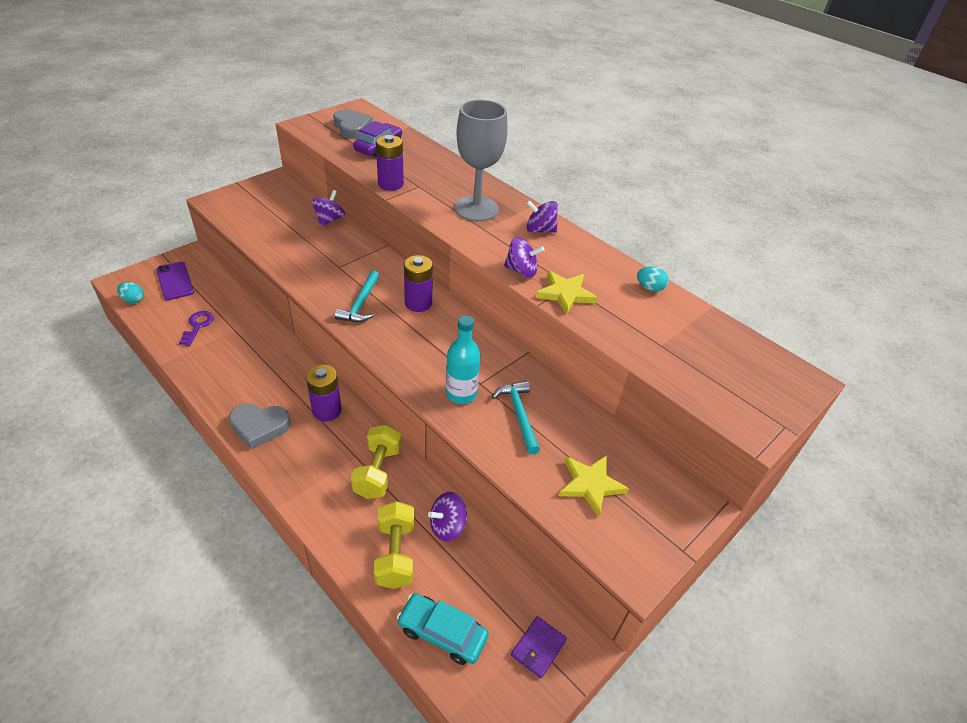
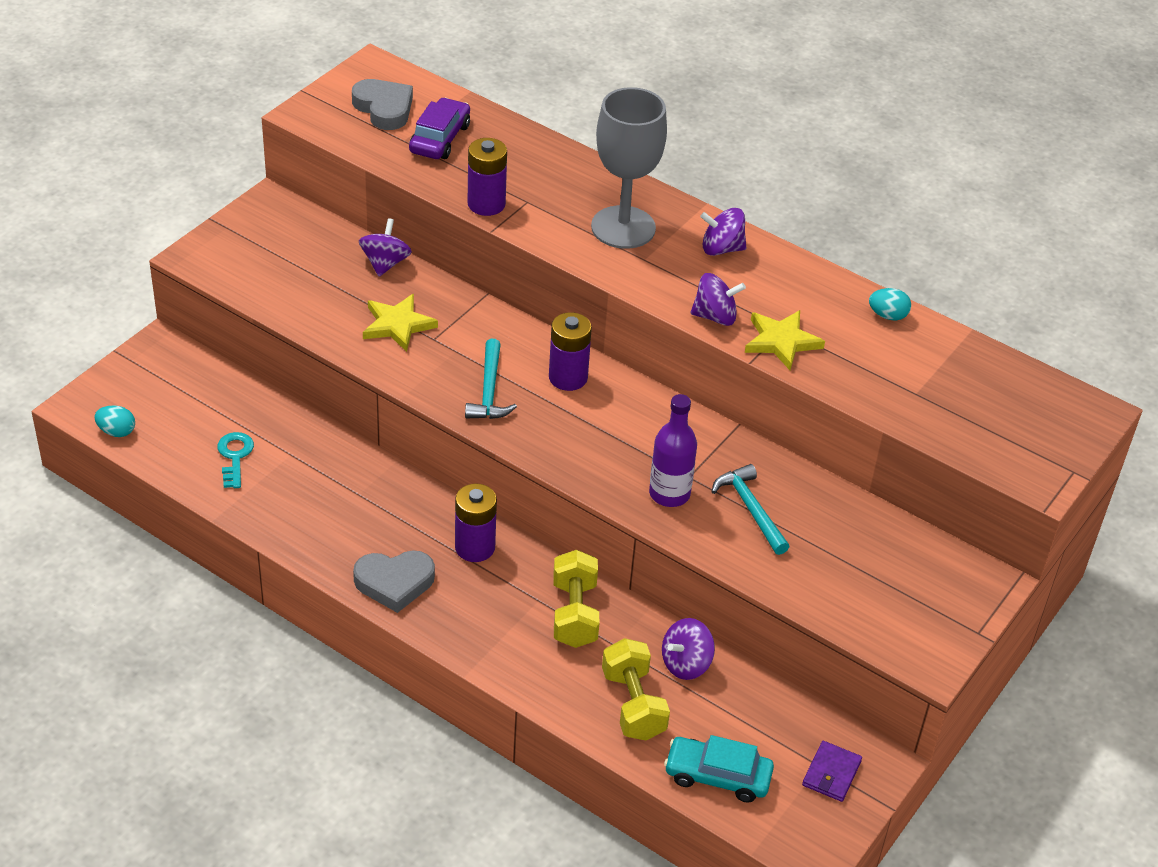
camera: 10 degrees left, 0 degrees up
(175, 281) = (162, 392): purple phone -> none
(198, 326) = (235, 456): purple key -> turquoise key
(461, 394) = (669, 494): turquoise bottle -> purple bottle
(590, 484) = (859, 578): yellow star -> yellow star (397, 325)

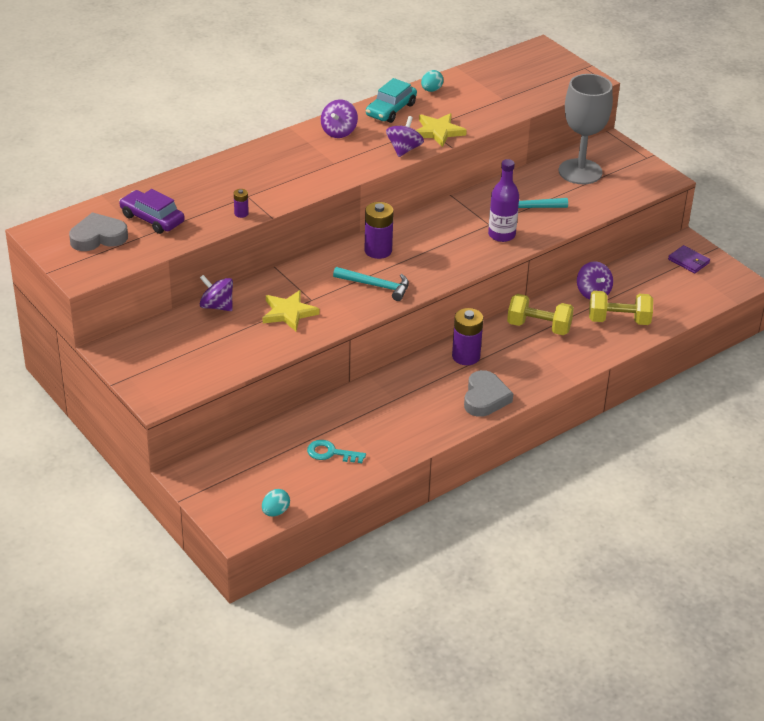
camera: 70 degrees left, 5 degrees down
(486, 204) = (241, 213): purple battery -> purple battery, size x0.49
(623, 227) = (297, 164): grey goblet -> grey goblet (580, 172)
(717, 776) = (680, 302): turquoise car -> turquoise car (391, 110)

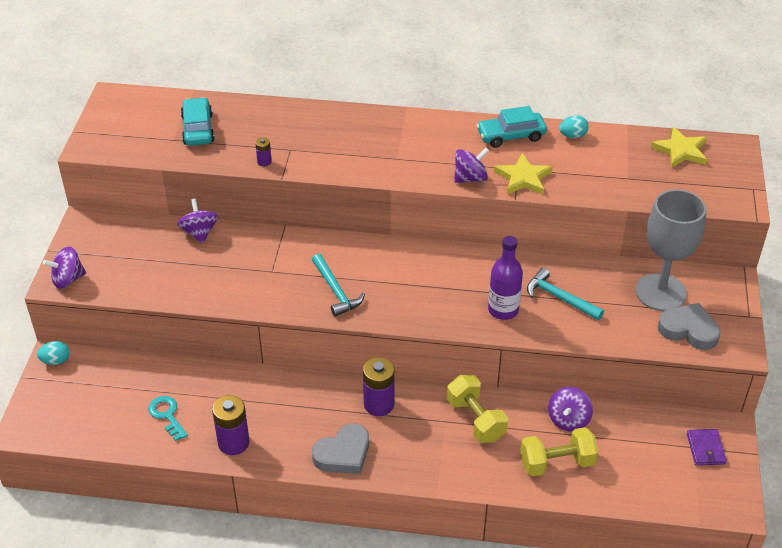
camera: 45 degrees right, 5 degrees up
(98, 237) = (142, 122): grey heart -> grey heart (689, 330)
(152, 219) = (198, 129): purple car -> turquoise car
(275, 512) = (66, 435): turquoise egg -> turquoise egg (56, 361)
(288, 313) = (240, 271): yellow star -> yellow star (680, 151)
(339, 132) = (439, 132): purple spinning top -> purple spinning top (68, 279)
(378, 250) = (380, 260): purple battery -> purple battery (233, 443)
(619, 320) = (557, 463): yellow dumbbell -> yellow dumbbell turned 60 degrees counterclockwise

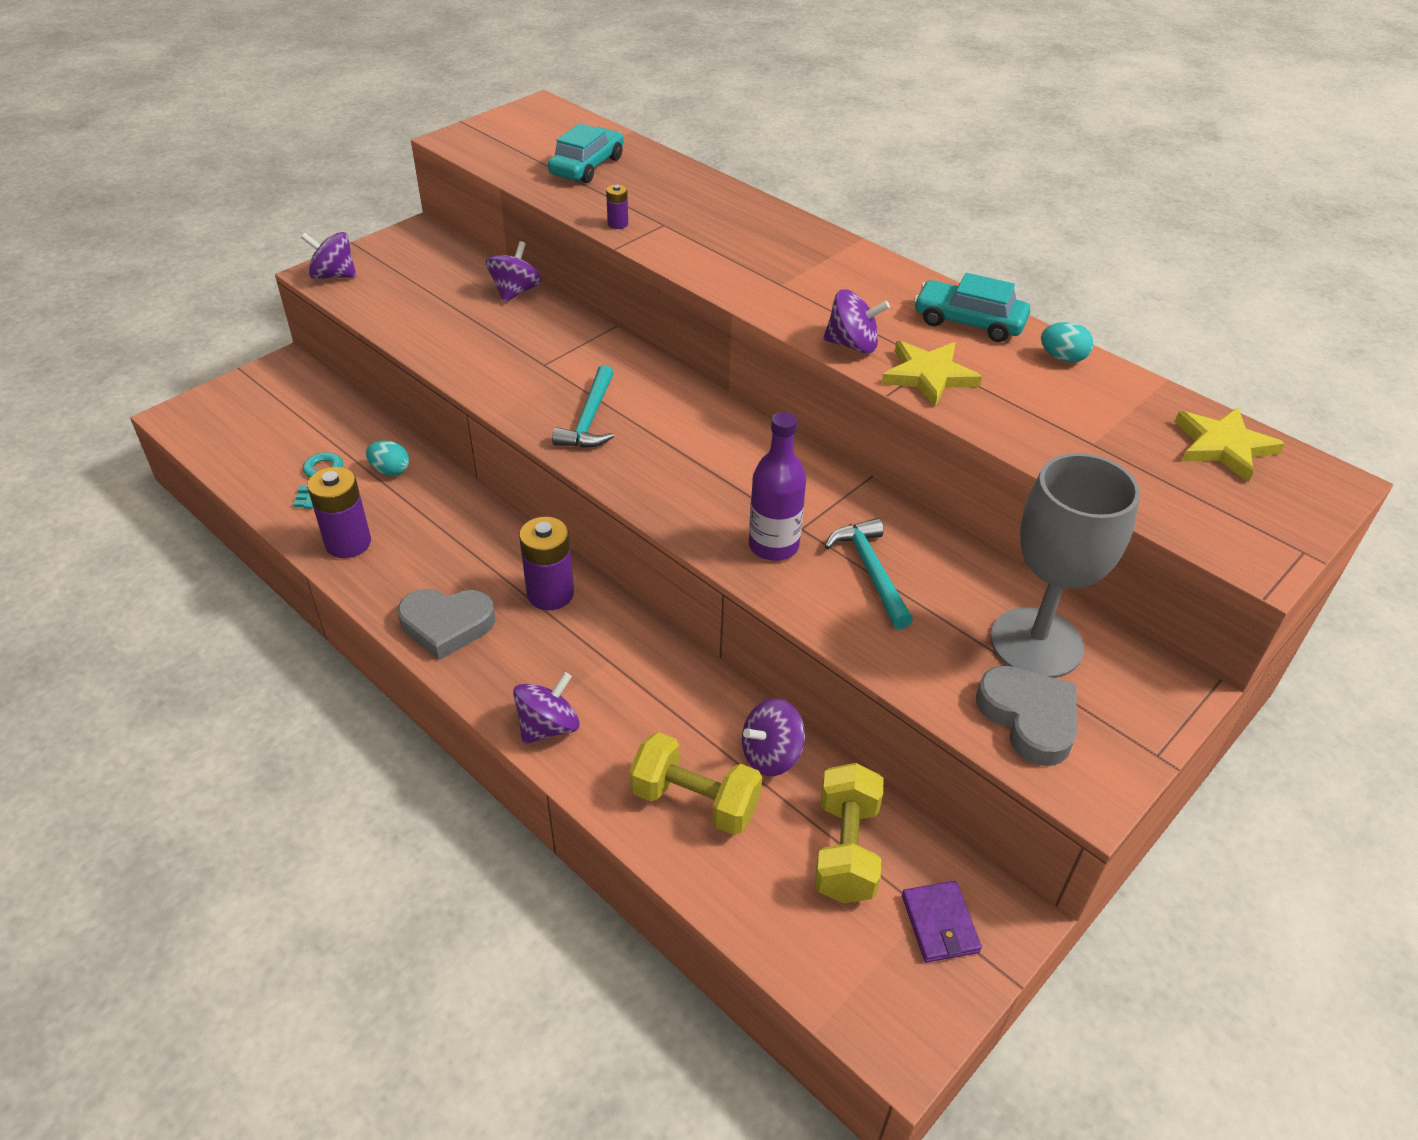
camera: 35 degrees right, 0 degrees up
(56, 361) = (284, 369): turquoise egg -> turquoise egg (390, 470)
(453, 472) = (548, 726): none -> purple spinning top
(476, 420) = (647, 681): yellow dumbbell -> yellow dumbbell (846, 850)
(706, 449) = (940, 924): purple wallet -> purple wallet turned 45 degrees counterclockwise

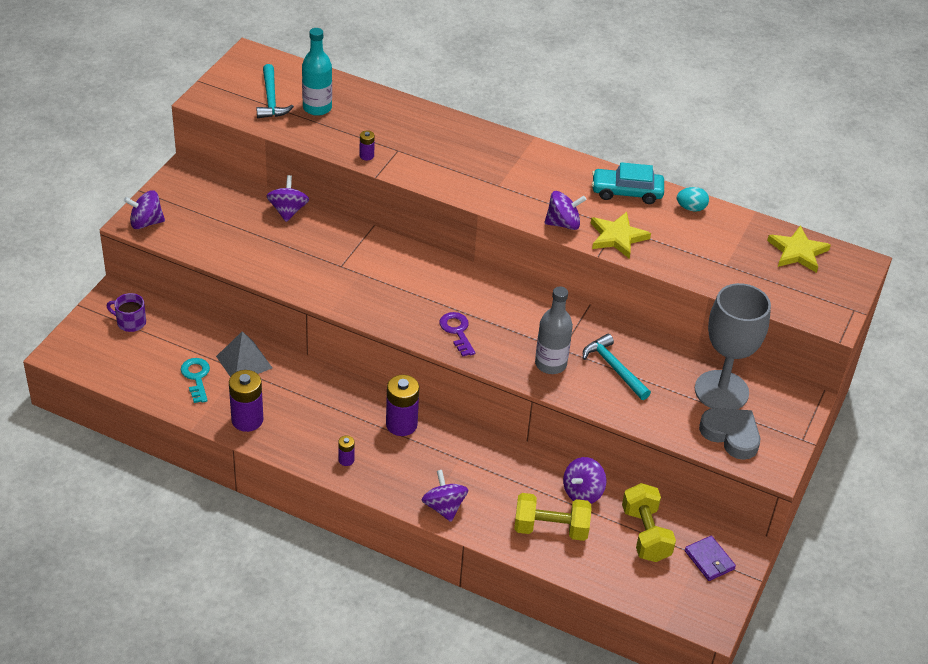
camera: 20 degrees left, 0 degrees up
(284, 398) = (130, 322): none -> purple mug
(390, 470) = (244, 362): turquoise egg -> grey pyramid
(446, 625) = (346, 460): grey heart -> purple battery
(548, 726) = (444, 507): purple spinning top -> purple spinning top turned 45 degrees counterclockwise
(587, 166) = (317, 108): turquoise car -> turquoise bottle
(589, 419) = (394, 301): turquoise hammer -> turquoise hammer (271, 99)
(656, 474) = (457, 331): none -> purple key
(773, 546) = (550, 364): purple bottle -> grey bottle

